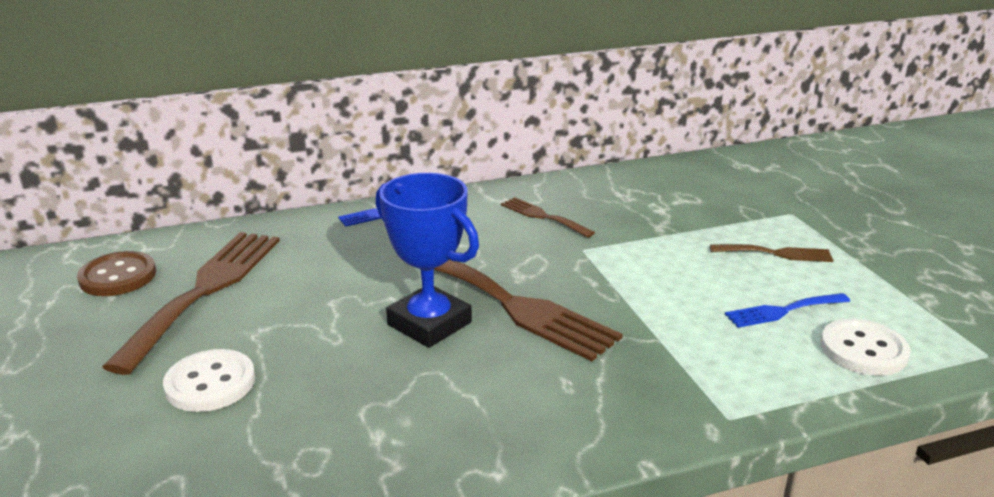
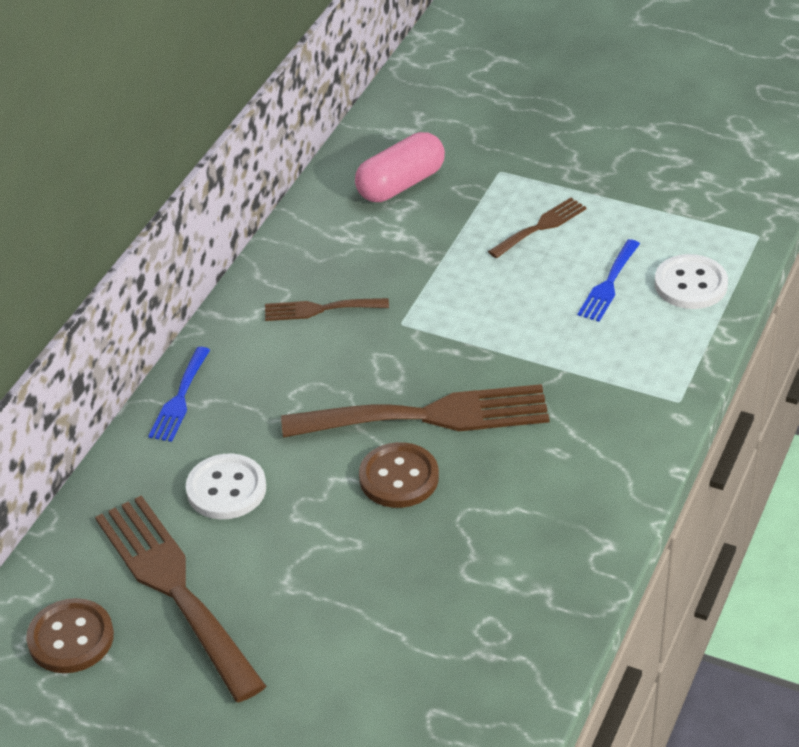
camera: 45 degrees left, 15 degrees up
(210, 383) = (332, 645): white button -> white button (226, 489)
(429, 323) = (399, 478): blue trophy -> brown button
(704, 188) = (400, 184): none -> pink capsule

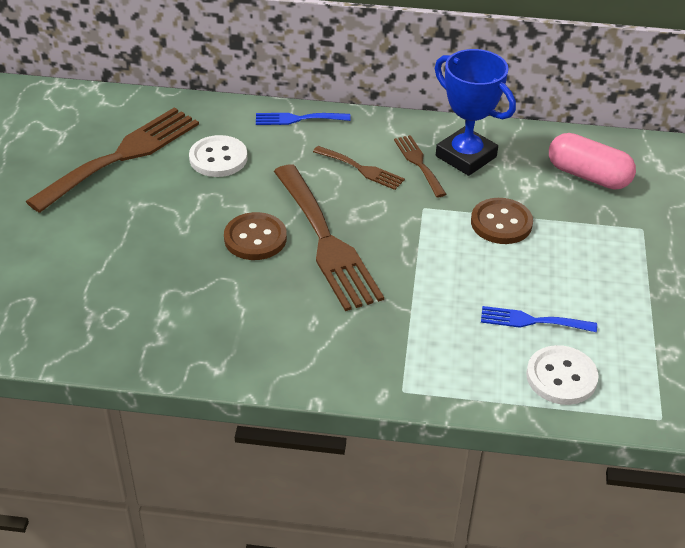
camera: 70 degrees right, 0 degrees up
(71, 638) = (72, 124): brown button -> brown button (501, 223)
(325, 268) = (466, 156): none -> blue trophy
(541, 227) = (584, 266): brown fork -> brown fork (362, 169)

